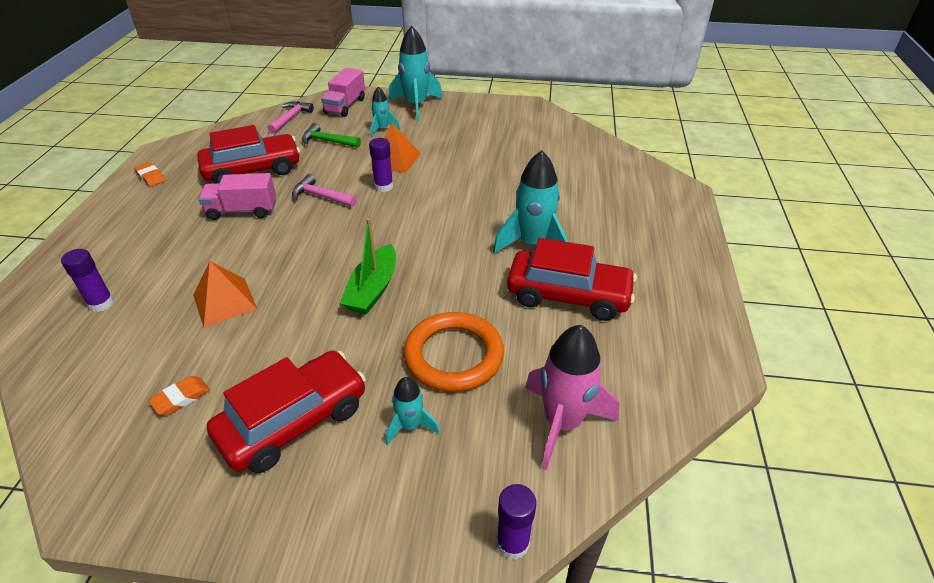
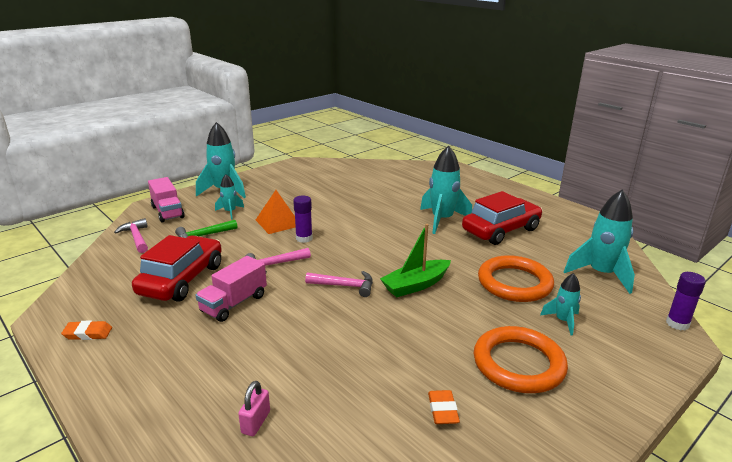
camera: 50 degrees left, 15 degrees down
(101, 303) = (256, 422): purple glue stick -> pink padlock
(225, 302) = (347, 351): orange pyramid -> none
(294, 421) = (518, 364): red car -> orange ring
(326, 249) = (345, 286): none -> pink hammer
(373, 289) = (415, 285): green boat -> green boat turned 90 degrees clockwise
(562, 423) = (601, 274): pink rocket -> turquoise rocket

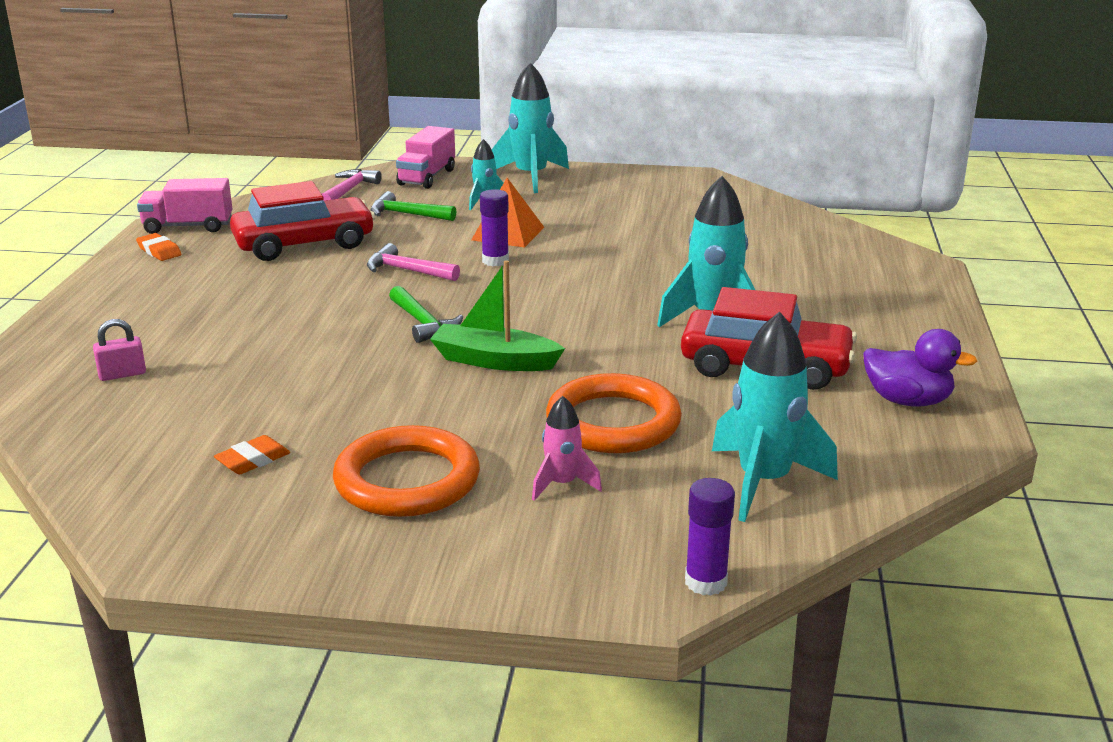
camera: 50 degrees right, 0 degrees up
(234, 303) = (298, 285): pink truck -> pink truck (188, 226)
(345, 286) = (423, 323): pink hammer -> green hammer
(560, 219) = (907, 401): none -> purple duck
(563, 321) = (562, 484): turquoise rocket -> pink rocket

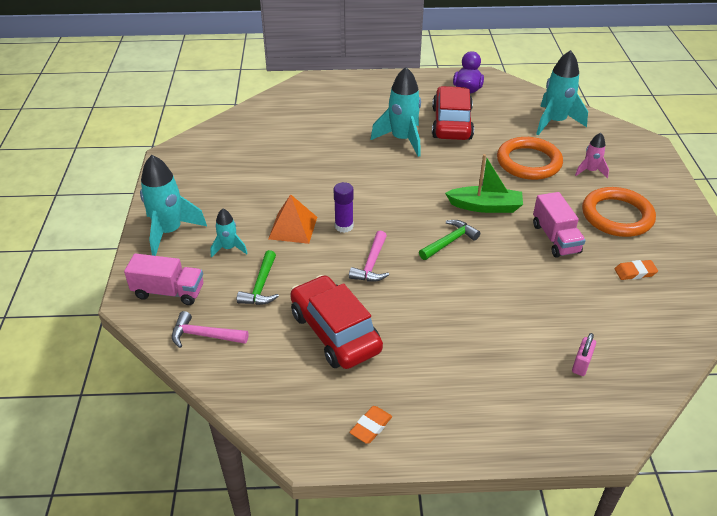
camera: 100 degrees left, 15 degrees up
(122, 374) = (581, 364): pink padlock -> pink padlock turned 60 degrees clockwise
(188, 226) = (309, 426): pink truck -> pink truck (555, 238)
(253, 460) = (635, 272): orange eraser -> orange eraser turned 45 degrees counterclockwise
(494, 361) = (485, 206): green boat -> green boat turned 90 degrees counterclockwise
(705, 582) = (632, 133): purple glue stick -> none

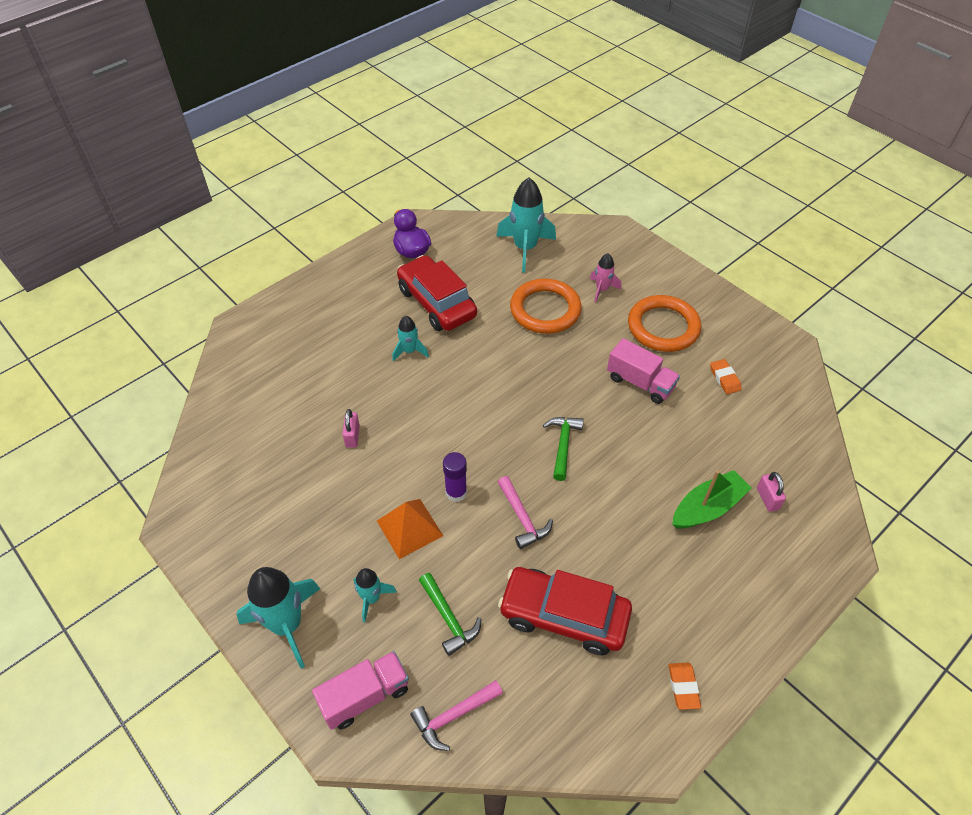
camera: 40 degrees left, 10 degrees up
(314, 164) = (352, 436): none -> pink padlock
(402, 140) = (409, 351): turquoise rocket -> turquoise rocket, size x0.54
(485, 206) = (555, 384): green boat -> green boat (707, 507)
(635, 272) = (724, 378): orange eraser -> orange eraser turned 60 degrees counterclockwise

